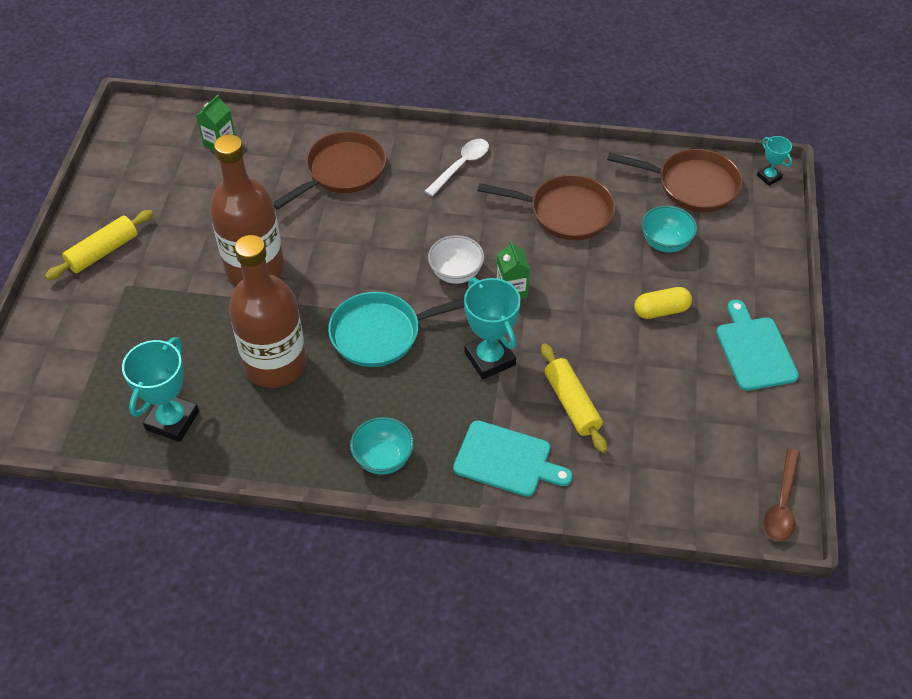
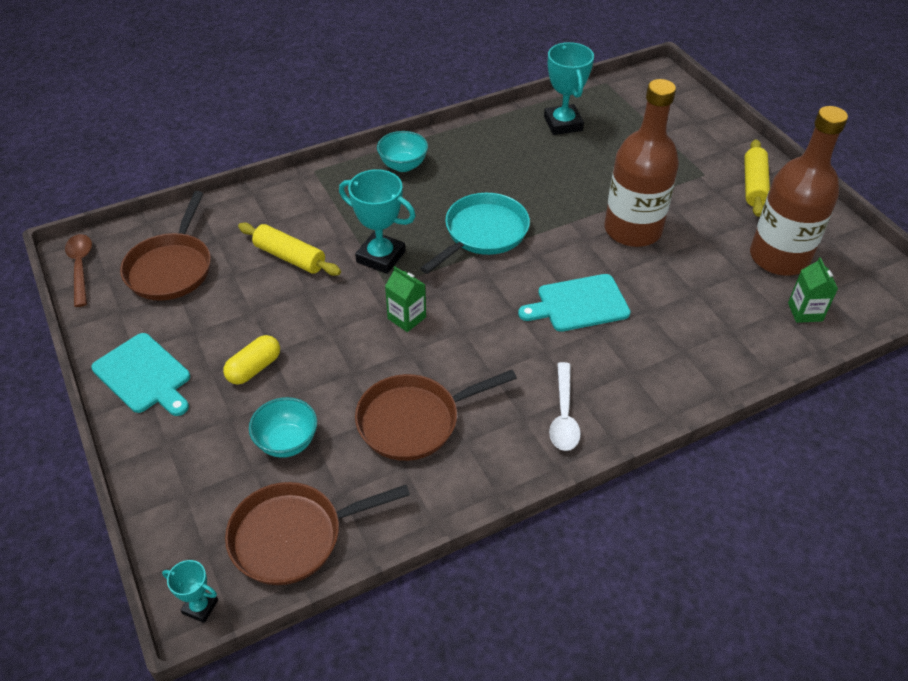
camera: 145 degrees right, 5 degrees down
(275, 364) = (536, 180): brown bottle -> brown bottle (779, 257)
(341, 172) = (666, 344): brown pan -> brown pan (171, 268)
(456, 273) = (468, 307): white bowl -> none
(507, 460) = (314, 202): turquoise cutting board -> turquoise cutting board (579, 304)

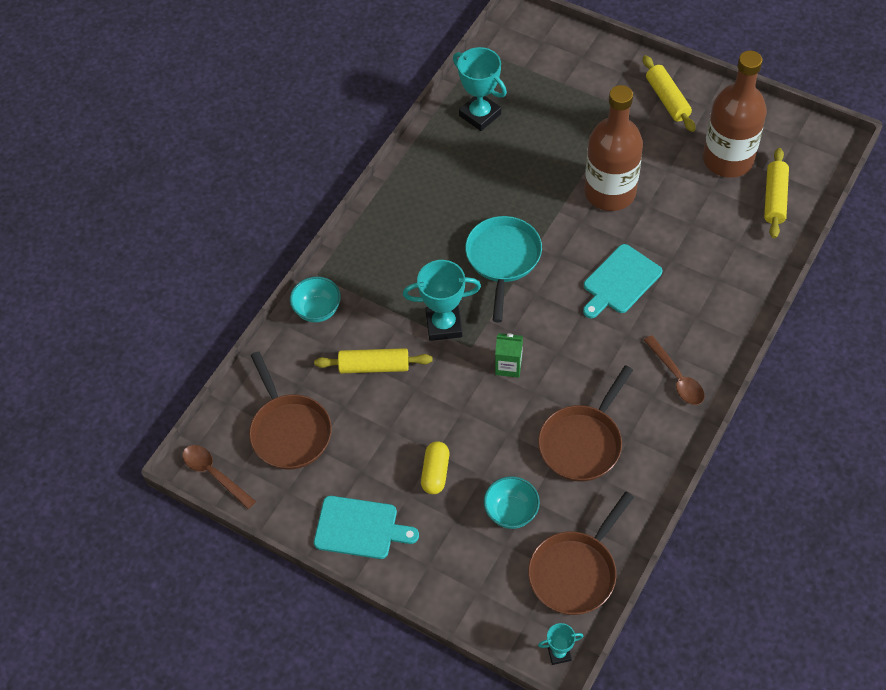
camera: 30 degrees left, 10 degrees up
(403, 165) = (386, 229): turquoise bowl -> turquoise bowl (317, 310)
(563, 415) = (676, 377): white spoon -> brown spoon
(805, 312) = (774, 198): green carton -> yellow rolling pin

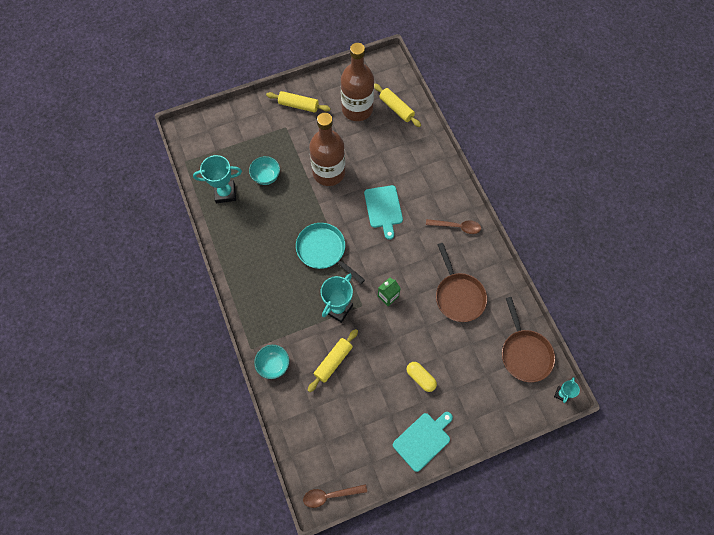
camera: 55 degrees left, 10 degrees up
(289, 431) = (336, 434): brown pan -> none
(511, 512) = (470, 358): turquoise bowl -> turquoise bowl (266, 177)

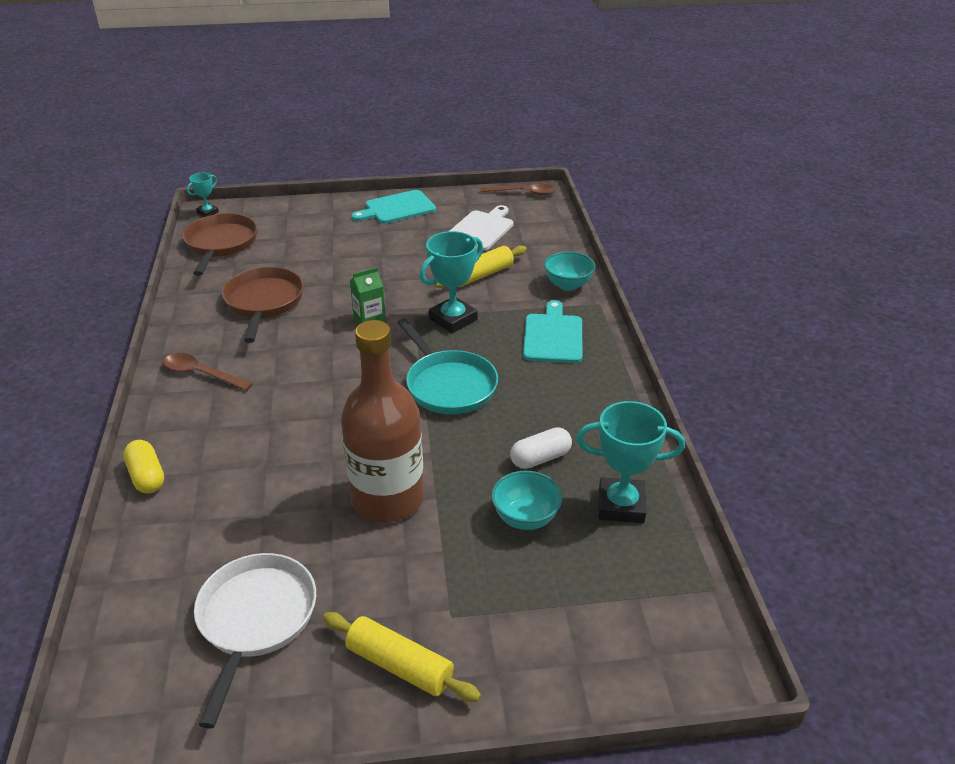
camera: 165 degrees left, 30 degrees down
(265, 211) = (540, 458): none -> white capsule
(349, 424) = (481, 229): none -> white cutting board
(357, 109) = (255, 620): brown bottle -> white pan
(383, 209) = (311, 420): turquoise cutting board -> turquoise cutting board (553, 336)
(396, 108) = (161, 599): yellow rolling pin -> none
(420, 378) = (370, 246): yellow capsule -> yellow capsule (147, 476)

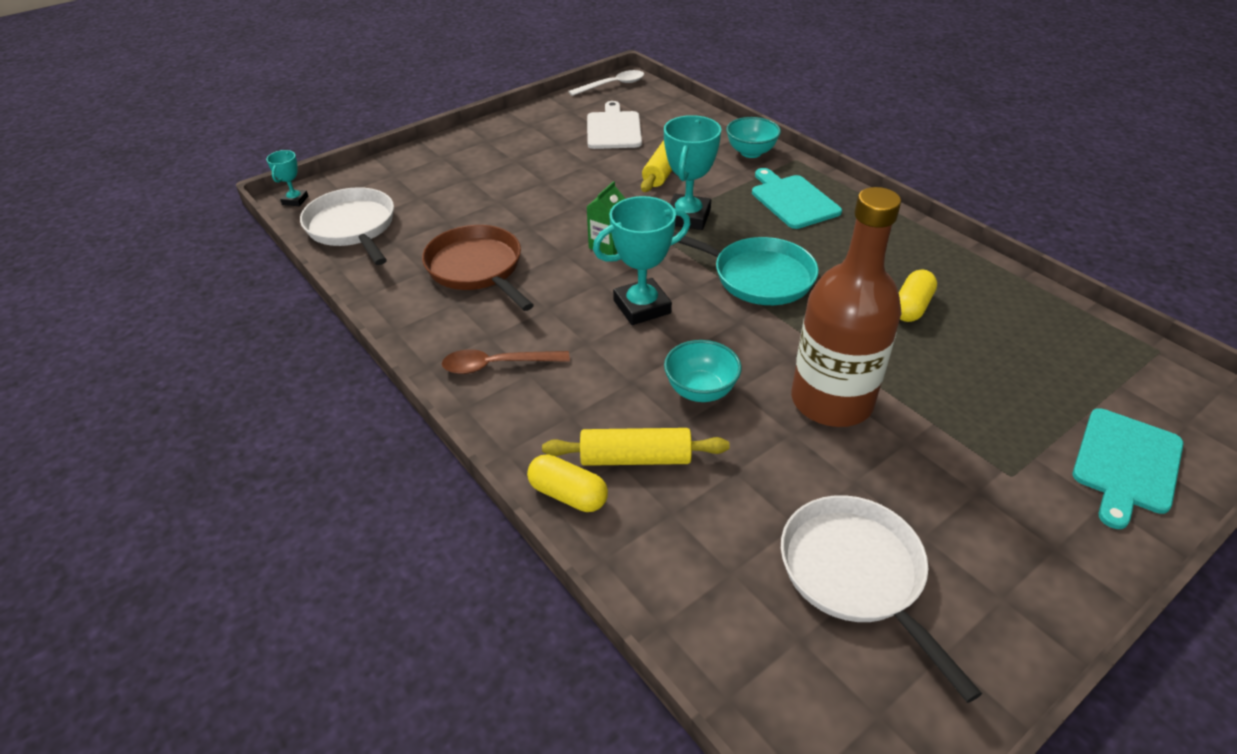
camera: 30 degrees left, 5 degrees up
(220, 244) = (353, 228): brown pan -> white pan
(397, 208) = (506, 134): turquoise cutting board -> turquoise cutting board (1126, 464)
(399, 665) = (1027, 542): yellow rolling pin -> yellow rolling pin (635, 458)
(523, 193) = (612, 85): brown spoon -> white spoon
(525, 518) = (963, 362): turquoise bowl -> turquoise bowl (700, 391)
(540, 458) = (911, 307): white capsule -> yellow capsule
(621, 505) = (1018, 317): turquoise trophy -> turquoise trophy (642, 307)

